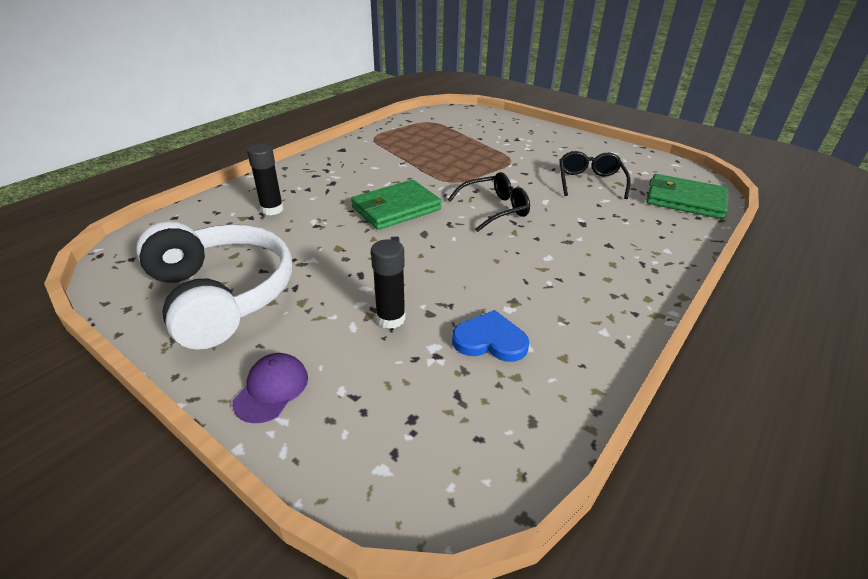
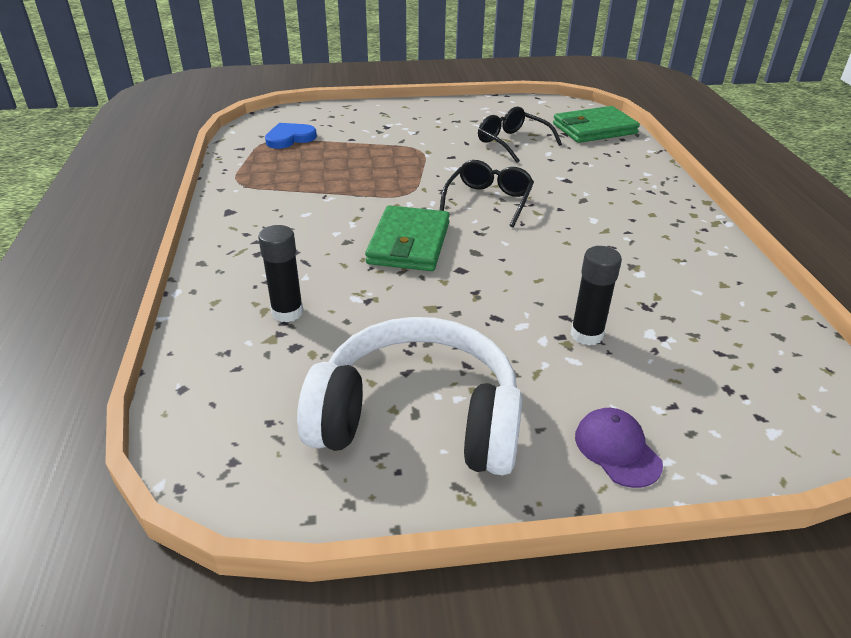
camera: 45 degrees left, 0 degrees up
(490, 340) = (670, 303): blue heart -> blue heart (290, 138)

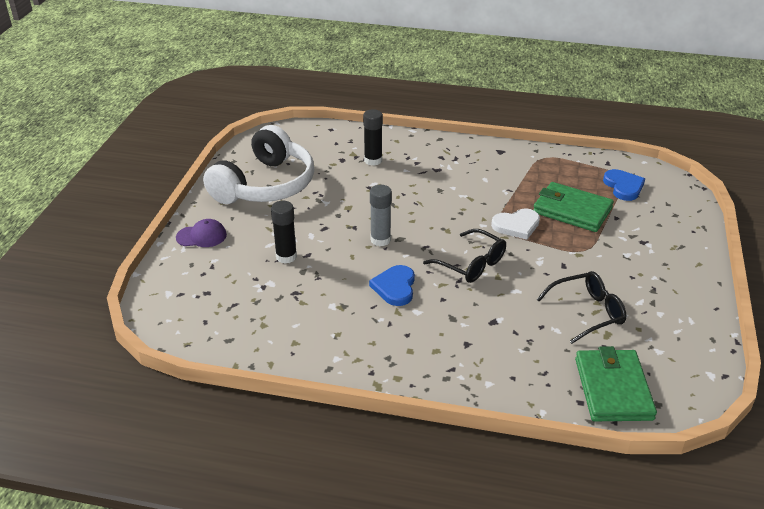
camera: 110 degrees right, 0 degrees up
(398, 184) = (516, 225): none -> white heart
(409, 243) = (425, 213): green wallet -> green wallet (572, 210)
(488, 265) = (380, 240): none -> grey glue stick
(569, 238) = (395, 287): none -> blue heart

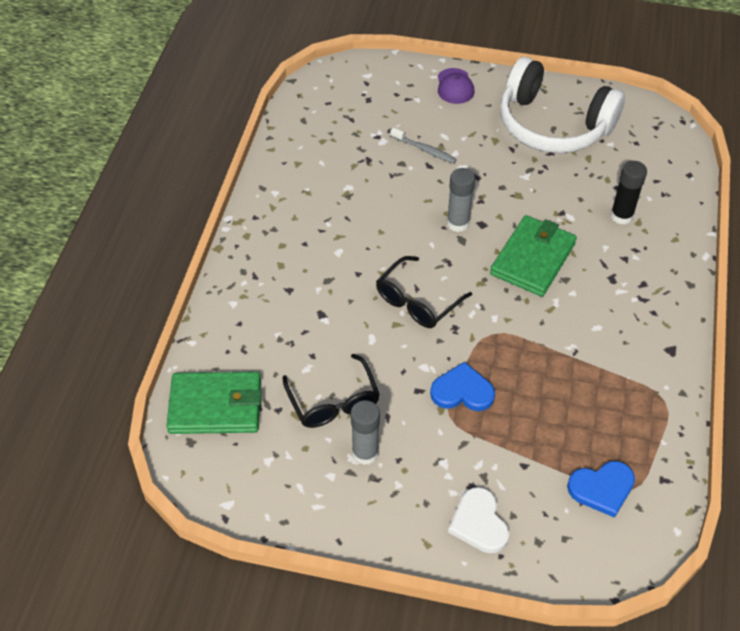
camera: 90 degrees right, 15 degrees up
(286, 257) = (424, 149): black glue stick -> grey toothbrush
(395, 287) = (376, 235): blue heart -> blue heart (462, 391)
(516, 225) = (495, 351): white heart -> white heart (479, 523)
(572, 210) = (535, 416): green wallet -> green wallet (533, 259)
(632, 294) = (365, 453): none -> grey glue stick

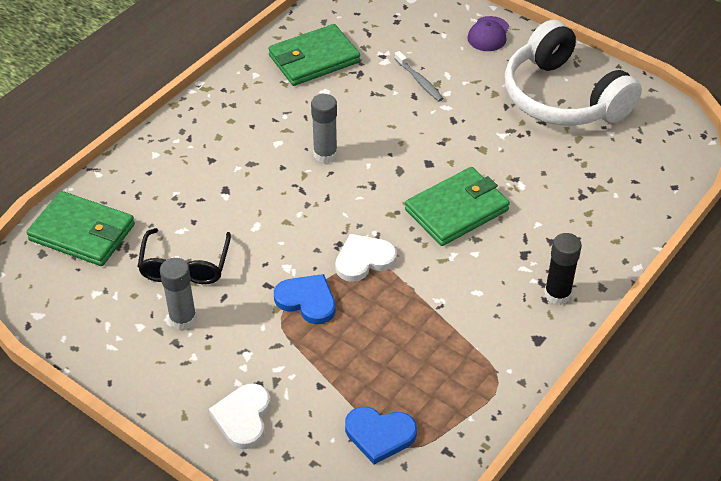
camera: 25 degrees right, 5 degrees down
(318, 159) = (314, 59): none -> green wallet
(417, 302) = (319, 209): black glasses -> none
(458, 223) = (406, 155): grey glue stick -> grey glue stick (325, 154)
(485, 334) = (364, 259): none -> white heart
(621, 216) = (574, 201): black glue stick -> black glue stick (557, 294)

